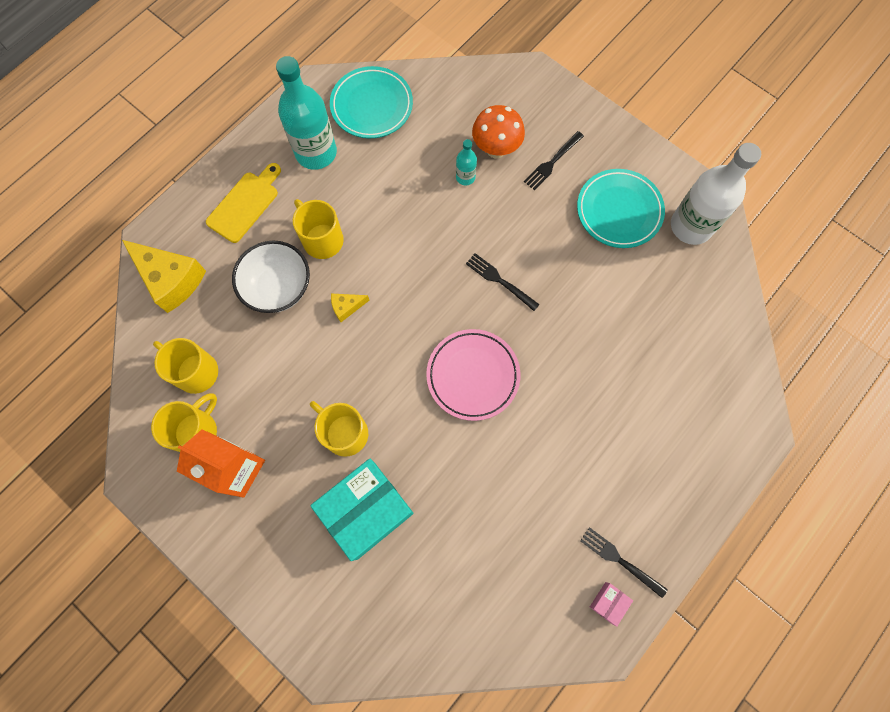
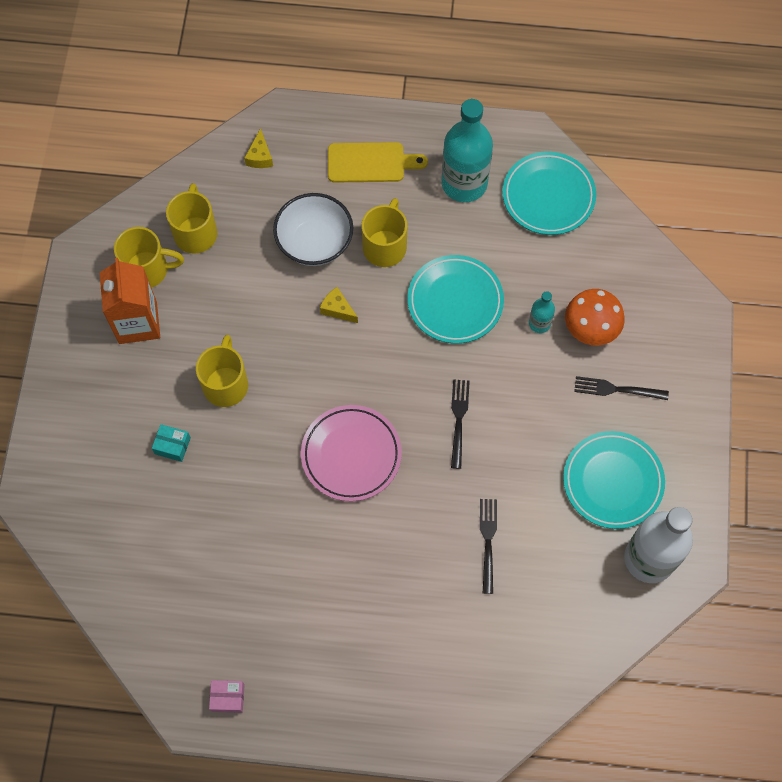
camera: 55 degrees right, 5 degrees down
(171, 279) = (260, 156): yellow cheese -> yellow cheese, size x0.47
(366, 510) = (172, 446): turquoise box -> turquoise box, size x0.41
(405, 221) = (455, 301): none -> turquoise plate
(620, 560) = (271, 685): black fork -> black fork (488, 541)

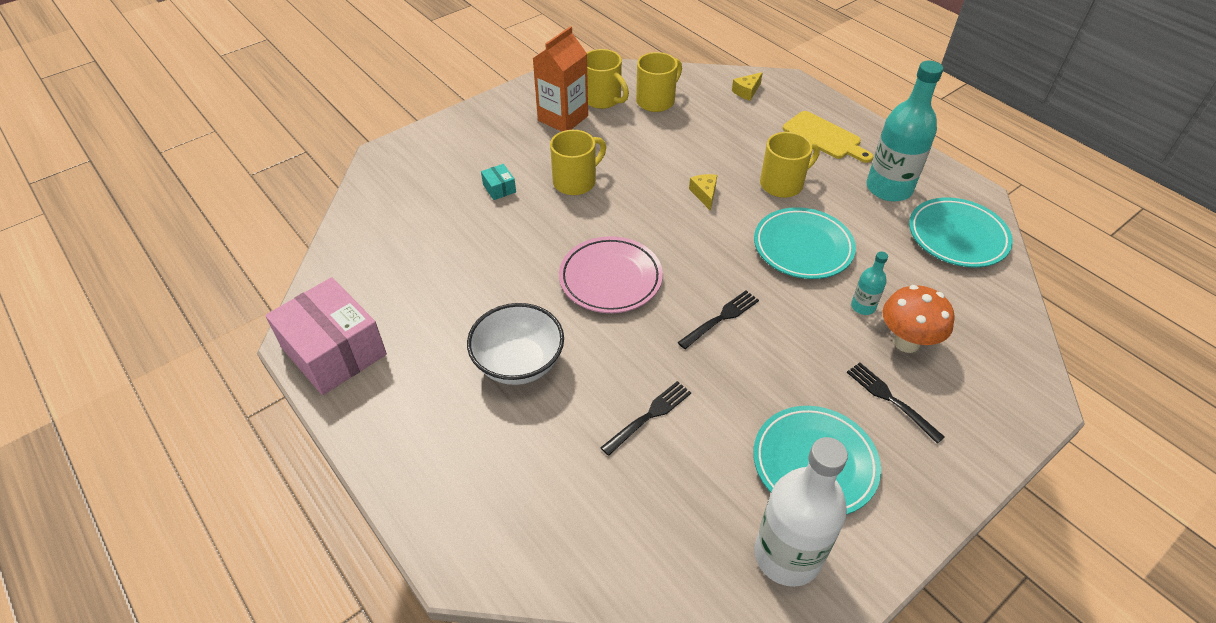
camera: 45 degrees right, 20 degrees down
(228, 697) = (334, 351): pink box -> pink box, size x2.47
(315, 243) = (731, 152): white bowl -> white bowl (519, 363)

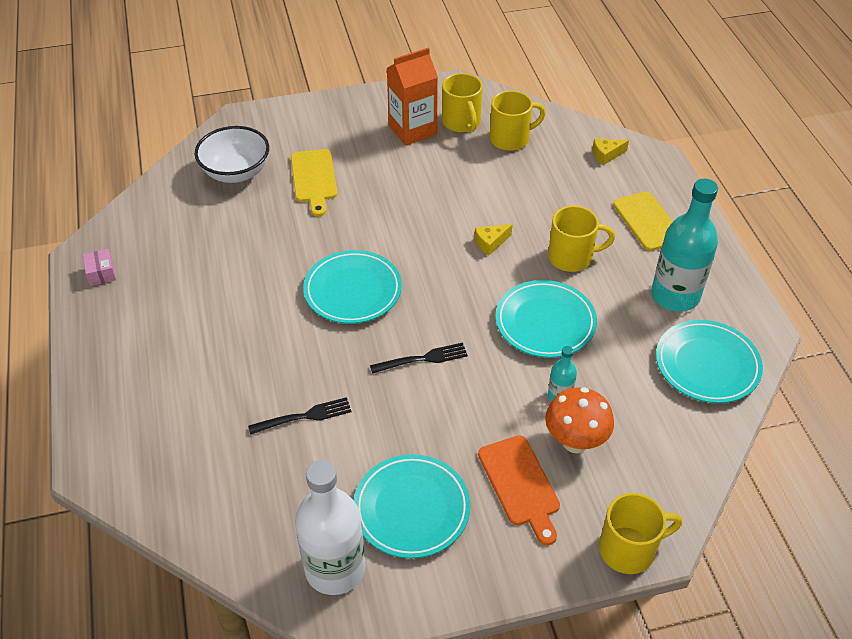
camera: 25 degrees right, 0 degrees up
(334, 351) = (101, 273): pink box -> pink box, size x0.41
(499, 188) = (314, 179): turquoise box -> yellow cutting board
(519, 363) = (231, 334): white bowl -> white bowl (236, 172)
(576, 181) = (383, 194): yellow mug -> yellow mug (629, 549)
(610, 279) = (353, 291): pink plate -> turquoise plate
(704, 194) = (490, 243): yellow cheese -> yellow cheese turned 135 degrees counterclockwise
(891, 399) = (520, 485): black fork -> orange cutting board

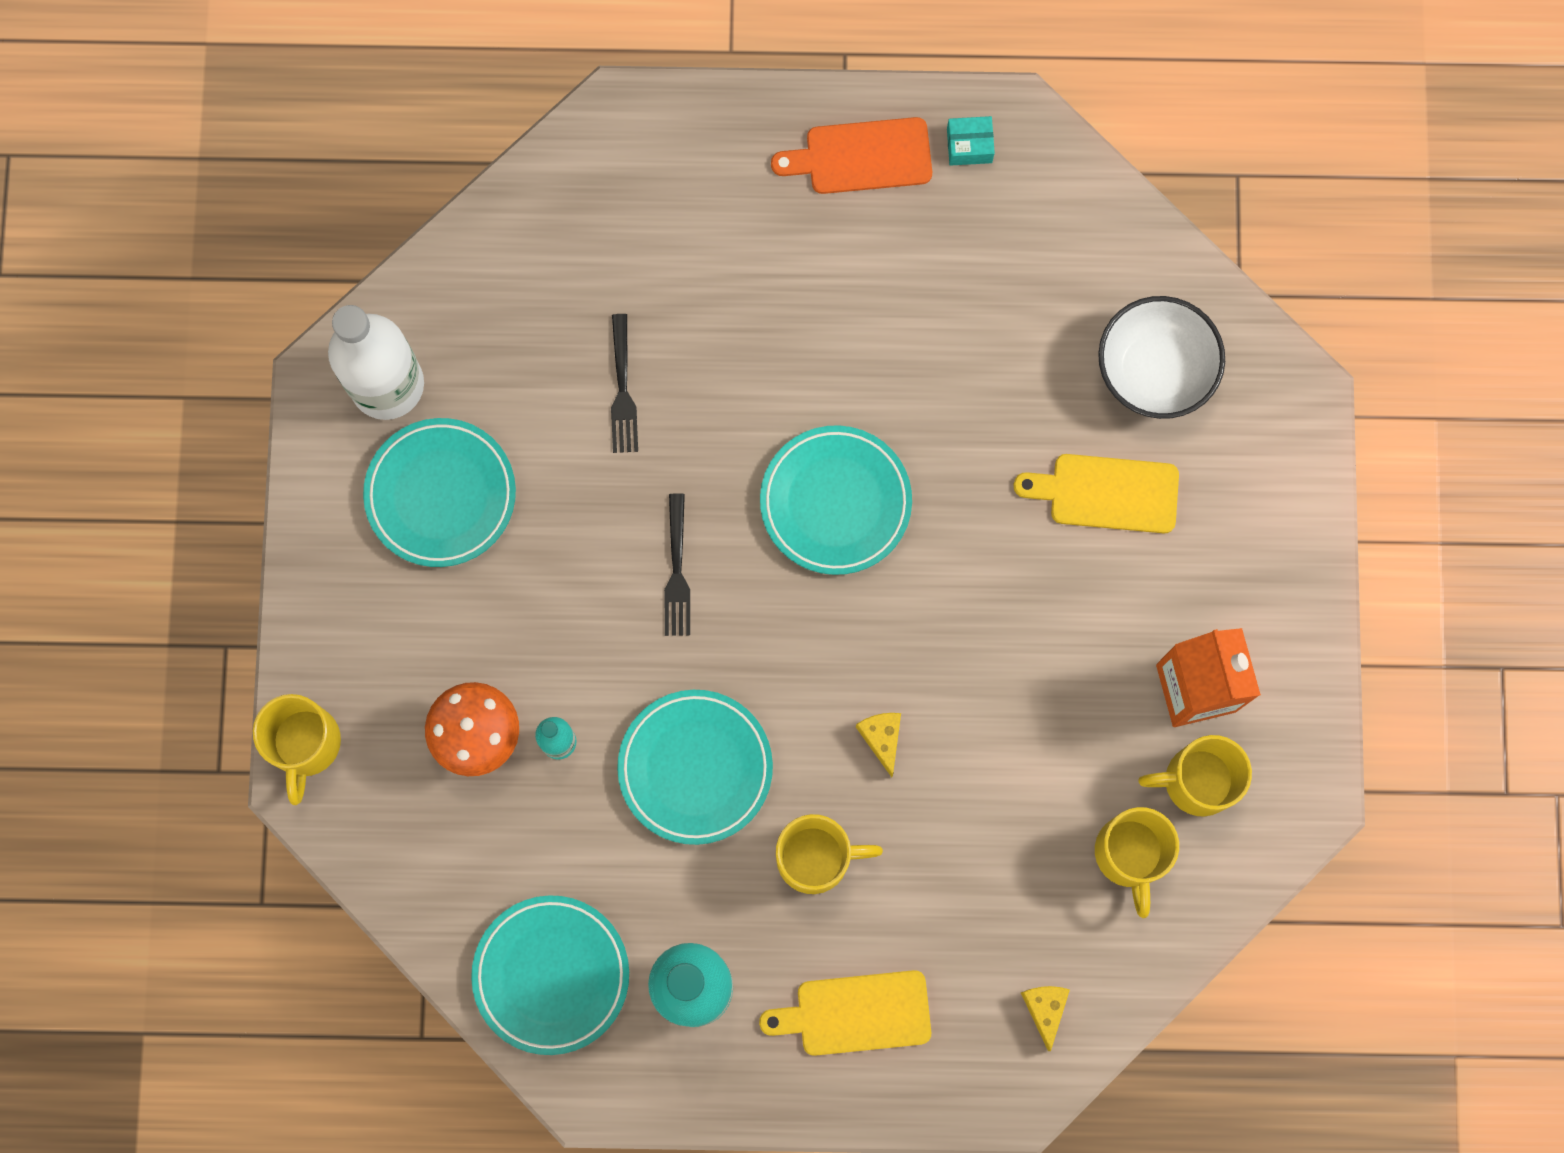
camera: 105 degrees right, 30 degrees up
(101, 273) = (969, 146): pink box -> turquoise box
(520, 485) = (435, 641): orange cutting board -> orange cutting board (861, 157)
(572, 257) = (816, 857): yellow mug -> yellow mug turned 105 degrees counterclockwise

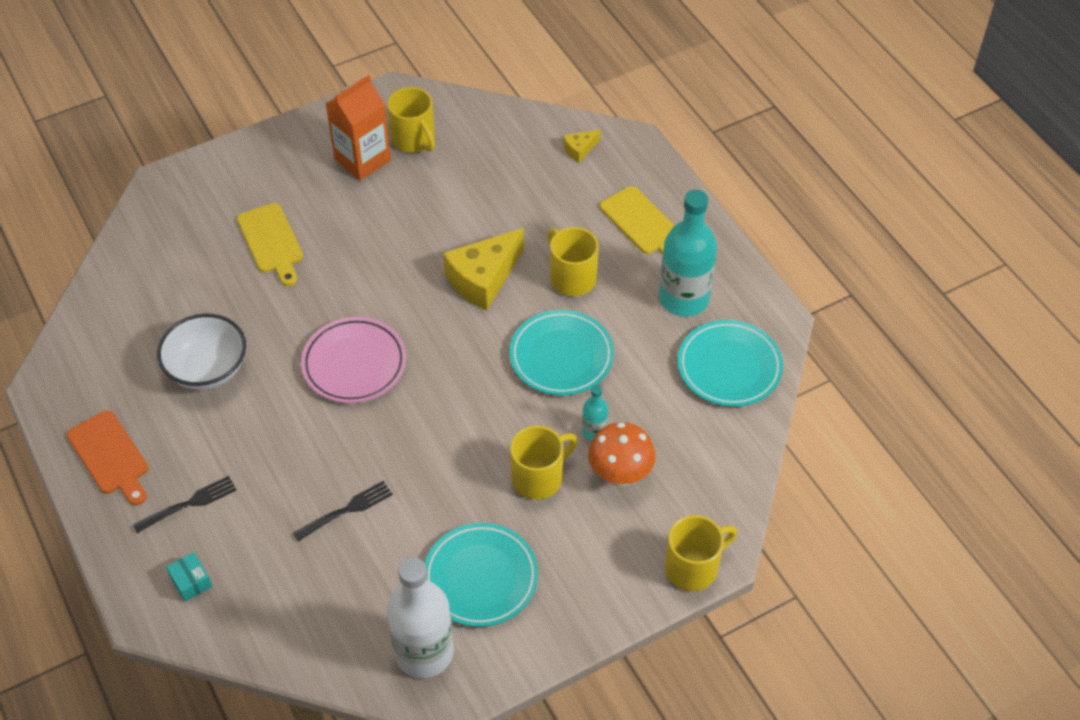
camera: 120 degrees left, 25 degrees down
(677, 571) = (448, 423): black fork -> black fork (189, 504)
(835, 502) = (354, 364): turquoise plate -> pink plate
(882, 738) = (483, 279): yellow cheese -> yellow cheese, size x2.11
(969, 146) = (74, 402): turquoise box -> turquoise box (191, 581)
(1130, 855) = (473, 149): yellow mug -> yellow mug (539, 477)
(1154, 370) = (181, 251): white bowl -> white bowl (208, 369)

